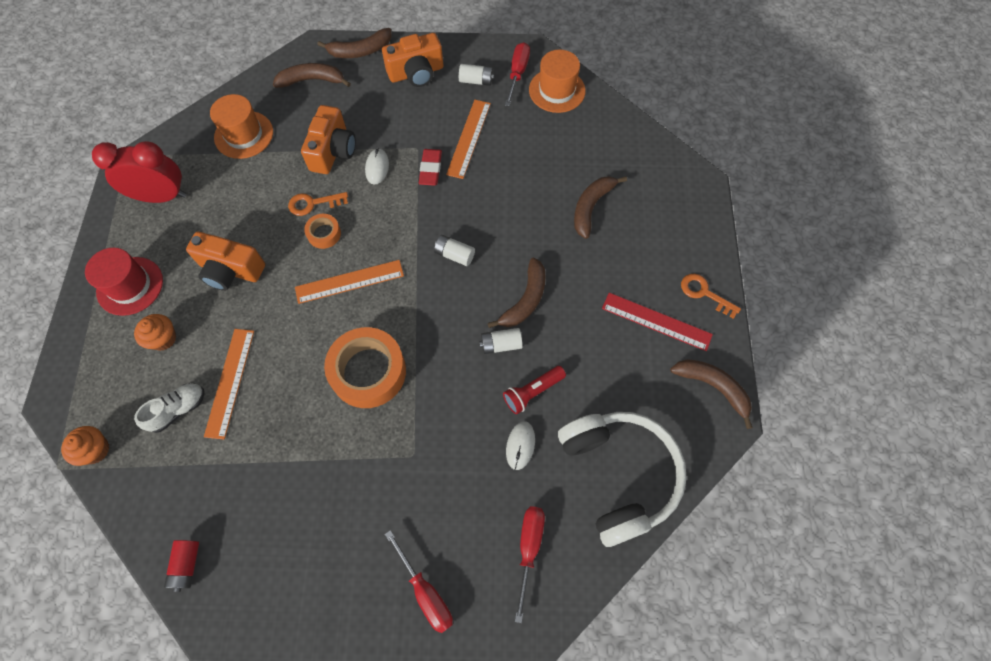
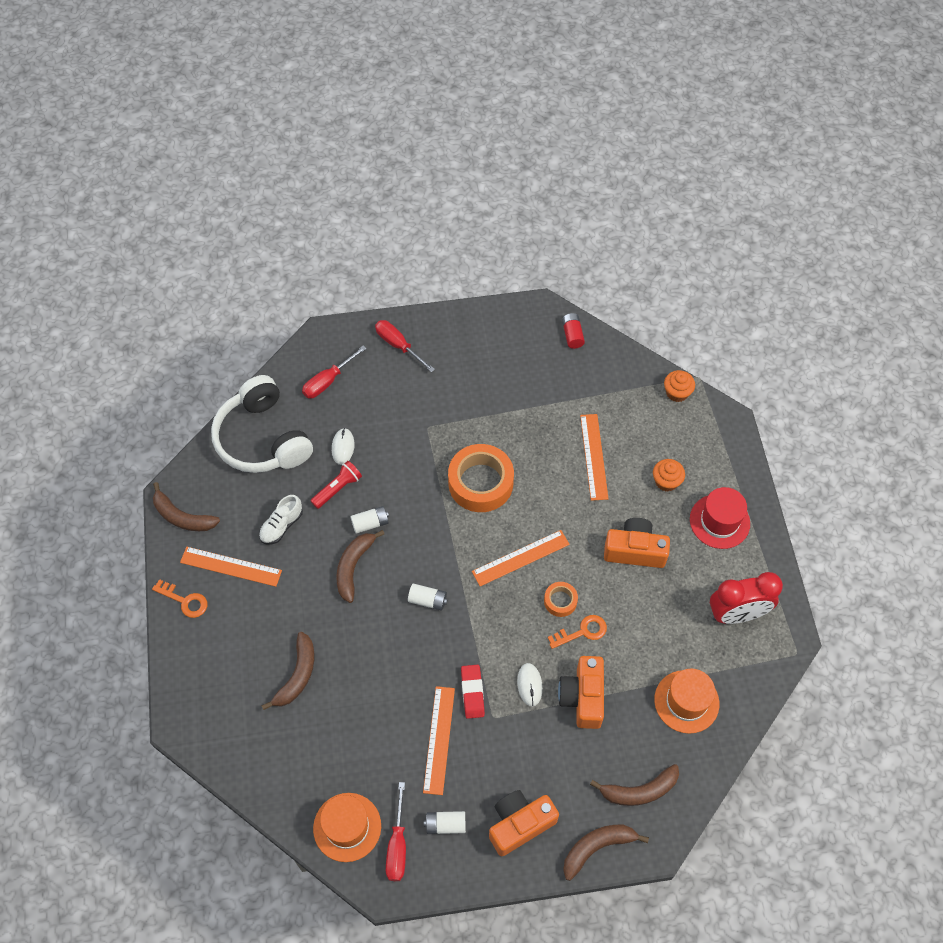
camera: 170 degrees right, 5 degrees down
(178, 409) = (626, 430): white shoe -> white shoe (281, 526)
(529, 548) = (328, 381): red screwdriver -> red screwdriver turned 45 degrees clockwise
(656, 321) = (231, 566): red ruler -> orange ruler

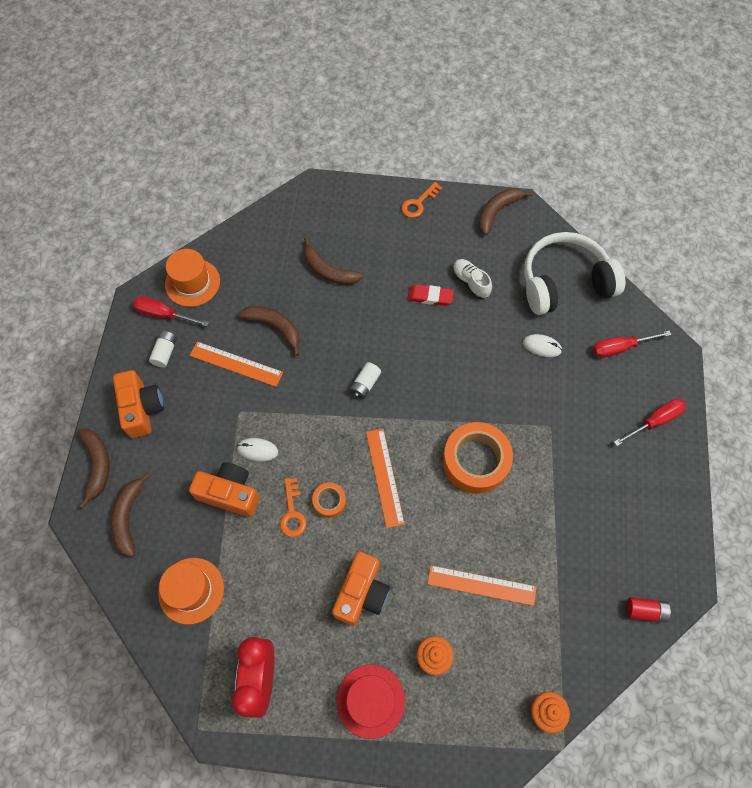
camera: 105 degrees right, 5 degrees up
(231, 566) = (441, 239): orange ruler -> none
(328, 381) = (620, 348): red screwdriver -> red screwdriver turned 75 degrees counterclockwise
(338, 489) = (498, 333): red flashlight -> none
(353, 567) = (415, 331): brown banana -> brown banana (275, 327)
(370, 523) = (455, 353): white battery -> none
(472, 692) = (267, 400): red eraser -> red eraser (430, 297)

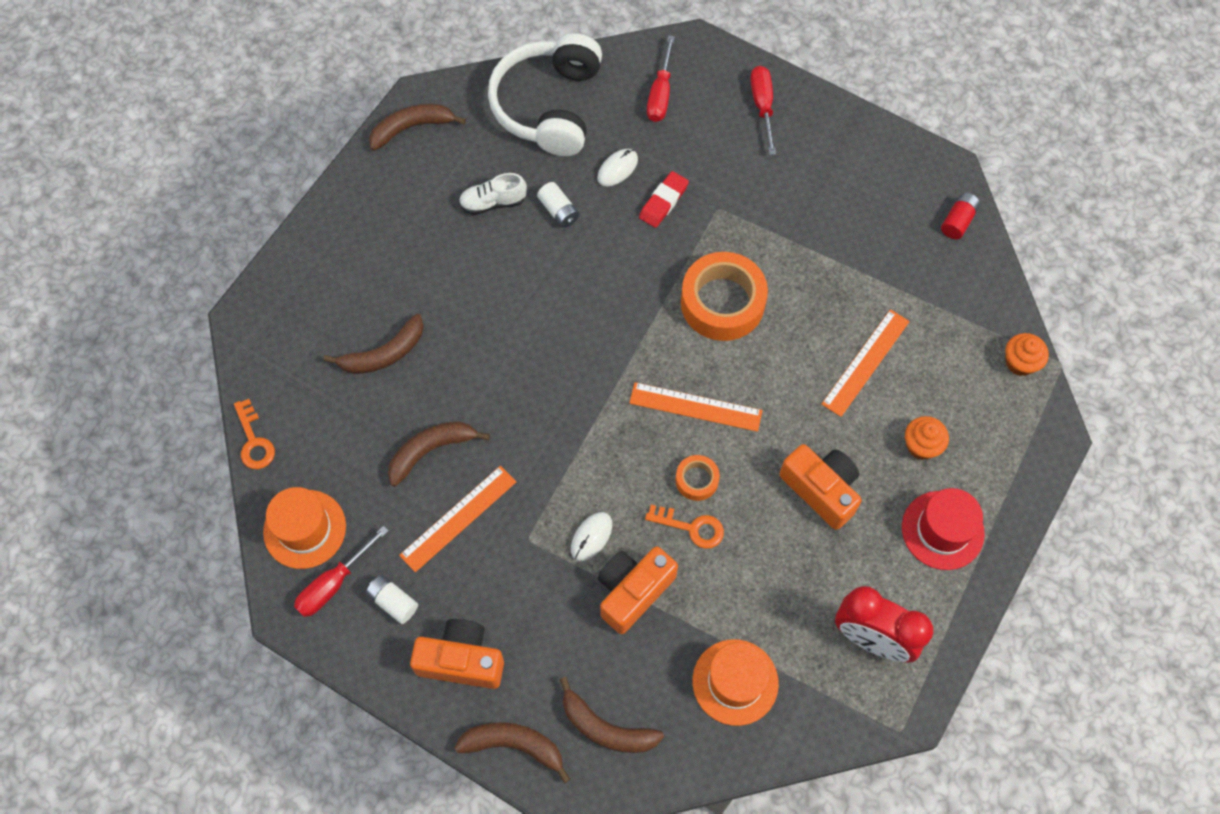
camera: 65 degrees left, 0 degrees up
(365, 384) = (566, 378): white battery -> white battery (558, 211)
(419, 203) = (346, 207): orange key -> orange key (254, 440)
(430, 297) = (488, 255): red eraser -> red eraser (663, 202)
(497, 212) = (411, 128): brown banana -> brown banana turned 90 degrees clockwise

